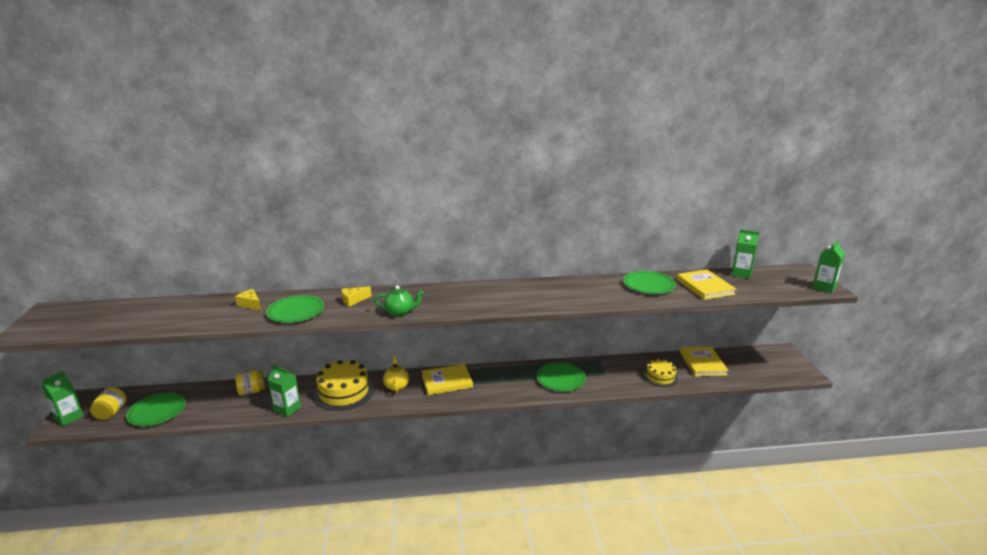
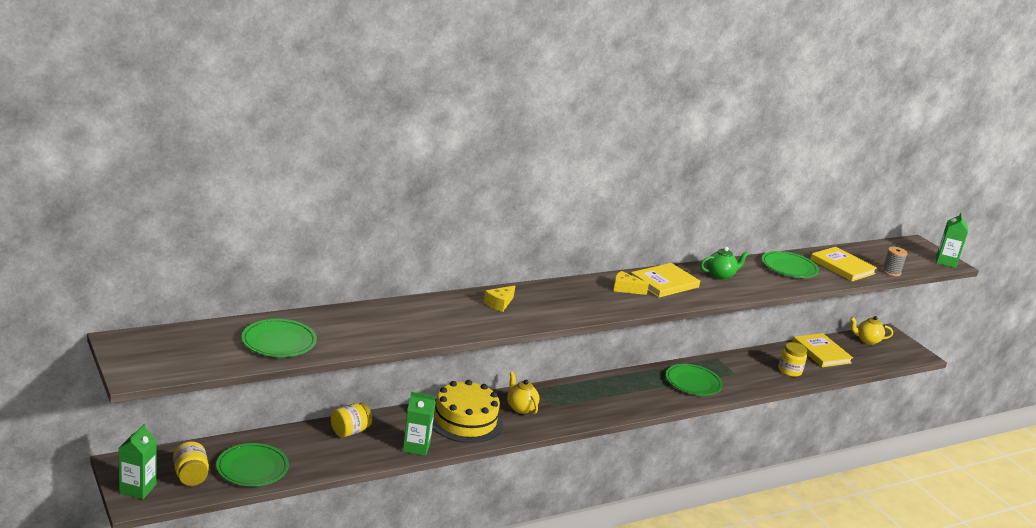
camera: 25 degrees left, 0 degrees up
(250, 304) = (383, 317): yellow cheese -> yellow cheese (625, 289)
(296, 312) = (449, 322): green plate -> green plate (279, 342)
(400, 312) = (567, 315): green teapot -> green teapot (720, 276)
(447, 381) = (573, 397): yellow book -> yellow book (664, 283)
(660, 377) = (789, 371): yellow cake -> yellow jar
(741, 273) = (864, 249): green carton -> none
(754, 293) = (891, 272): none -> grey spool
(757, 356) = (867, 340): none -> yellow teapot

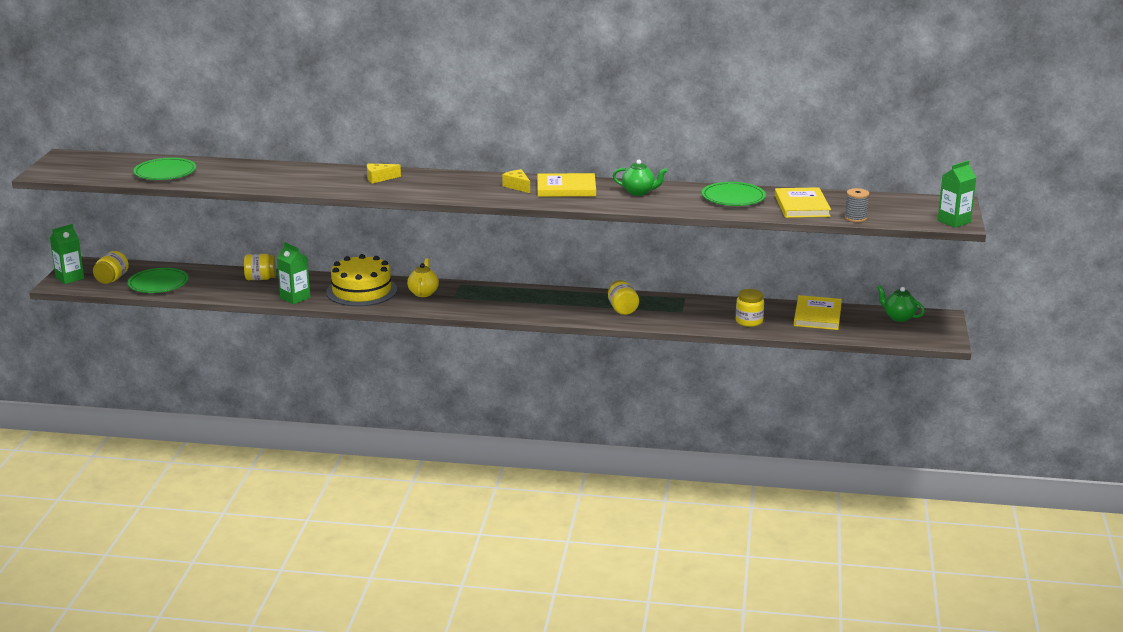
camera: 40 degrees right, 0 degrees up
(693, 382) = (622, 309): green plate -> yellow jar
(867, 340) = (898, 317): yellow teapot -> green teapot

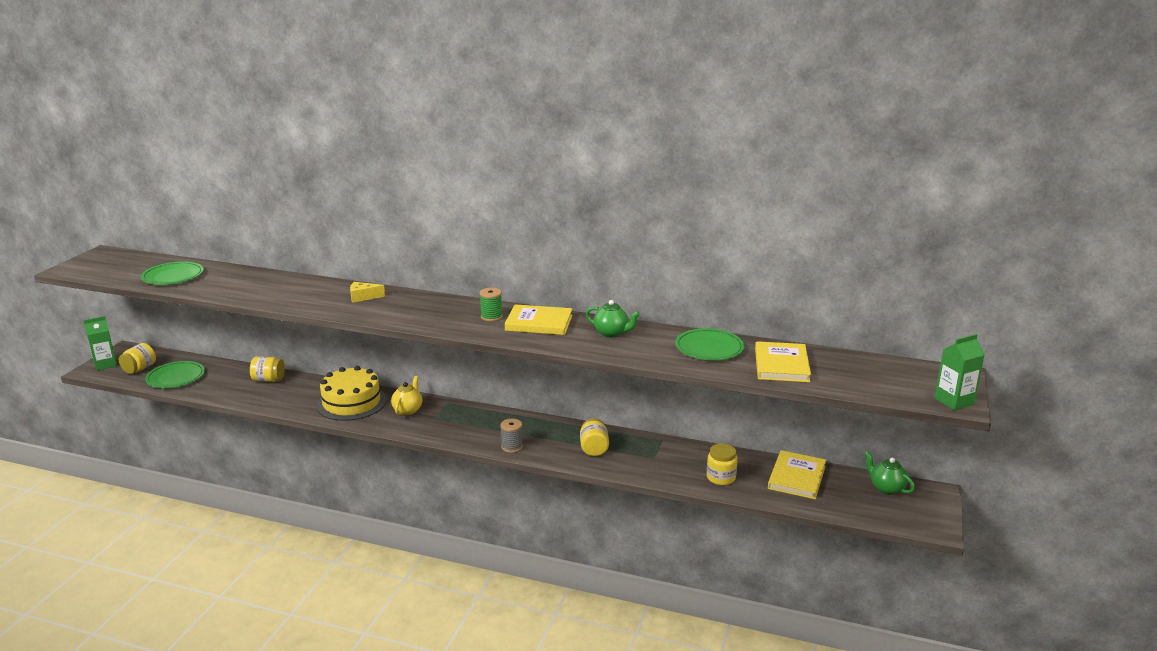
camera: 10 degrees right, 0 degrees up
(295, 298) = (286, 405): green carton -> none
(517, 186) = (491, 317): yellow cheese -> green spool
(855, 218) = (838, 387): grey spool -> grey spool (512, 447)

